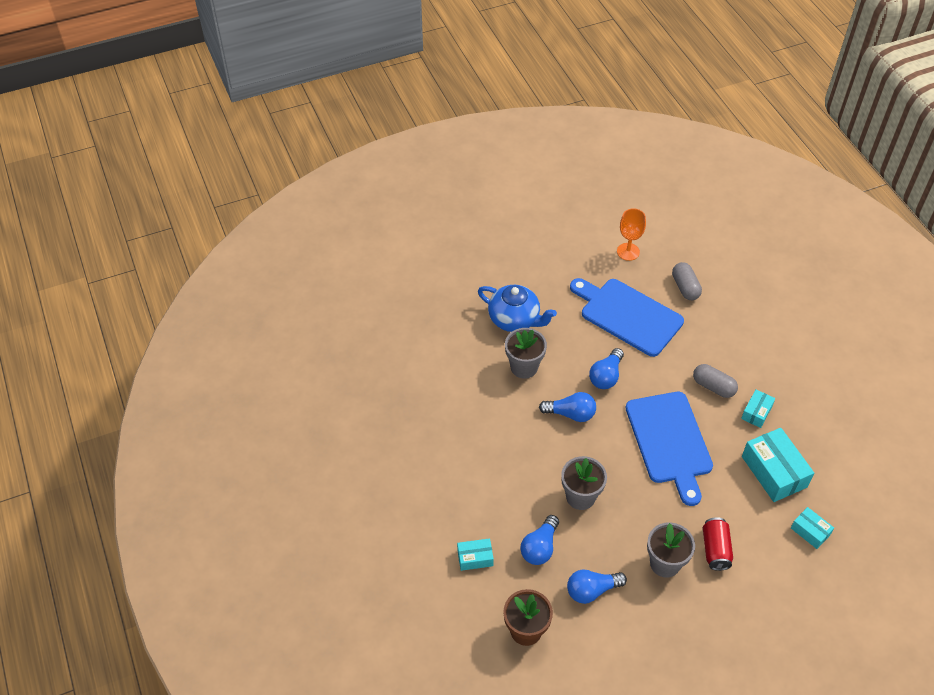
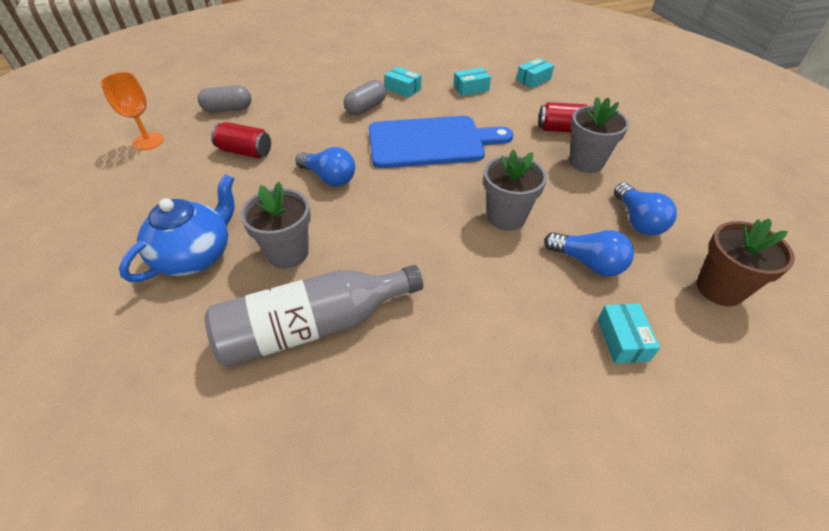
camera: 85 degrees left, 5 degrees down
(467, 392) = (313, 327): none -> grey bottle
(570, 414) = (379, 214): blue light bulb -> none
(628, 315) = (245, 152): blue cutting board -> red can
(774, 472) = (471, 88): turquoise box -> turquoise box, size x0.54

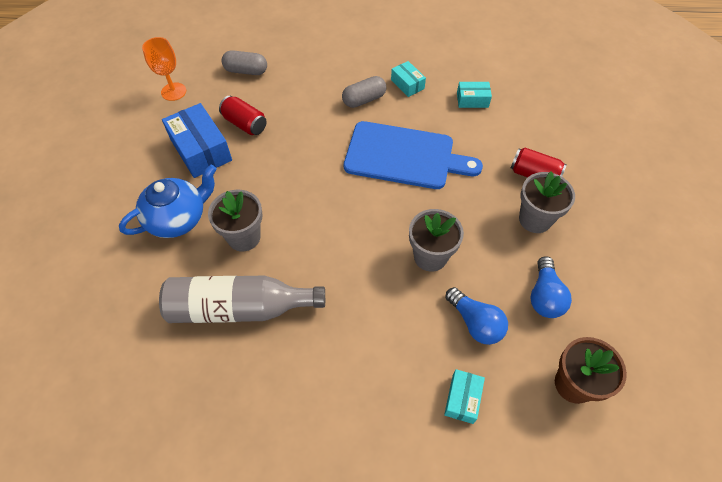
camera: 20 degrees right, 10 degrees up
(201, 185) = (201, 150): none -> blue box
(329, 178) = (302, 171): blue light bulb -> none
(533, 80) = (540, 104): turquoise box -> none

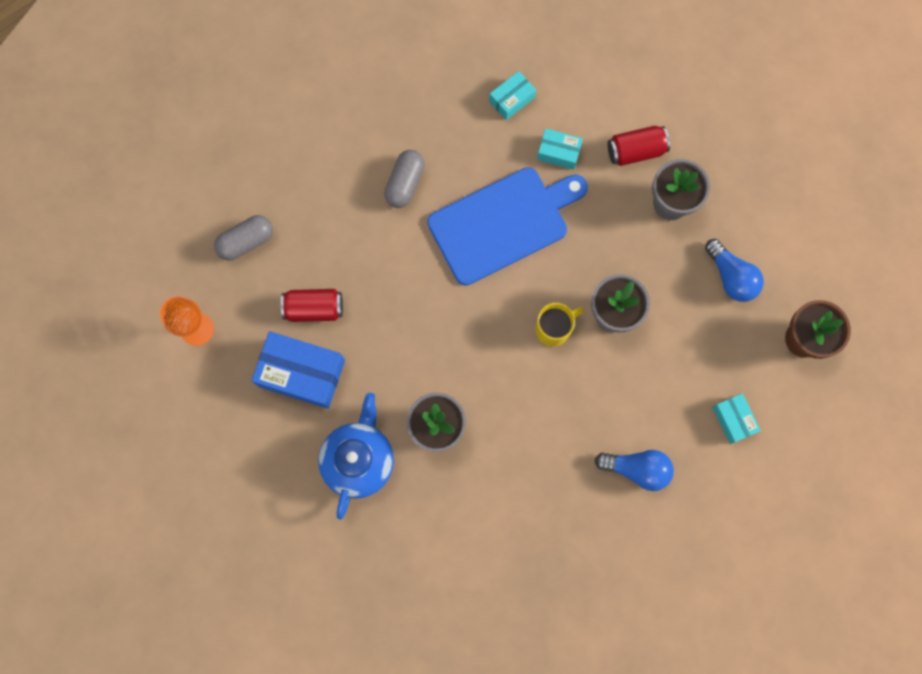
camera: 40 degrees left, 20 degrees up
(239, 308) = (498, 493): grey bottle -> none
(379, 236) = (553, 329): none -> yellow mug
(407, 84) = (431, 128): turquoise box -> turquoise box (558, 152)
(475, 323) = (695, 347): blue light bulb -> blue light bulb (636, 469)

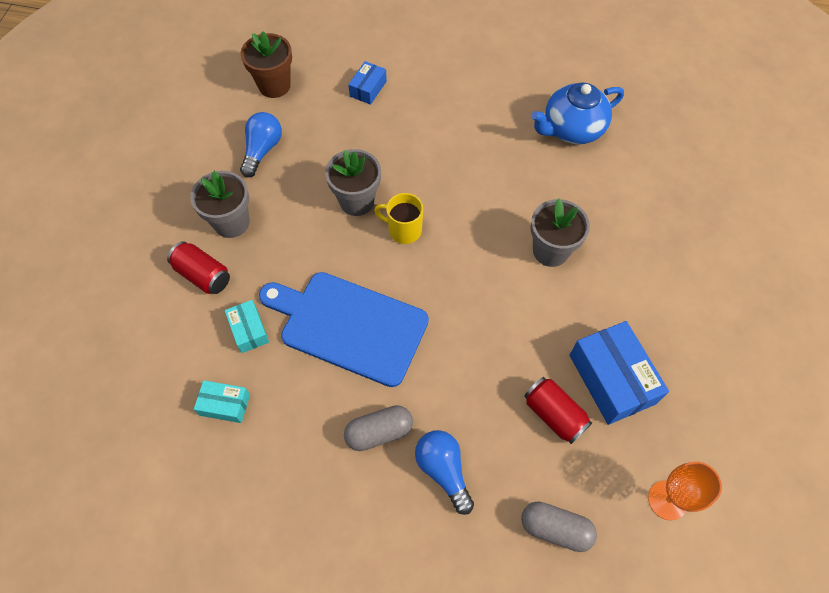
camera: 130 degrees left, 15 degrees down
(359, 459) = (627, 284): blue teapot -> blue teapot (571, 129)
(636, 469) = (454, 117): blue light bulb -> blue light bulb (443, 470)
(733, 419) = (368, 89): turquoise box -> blue box

